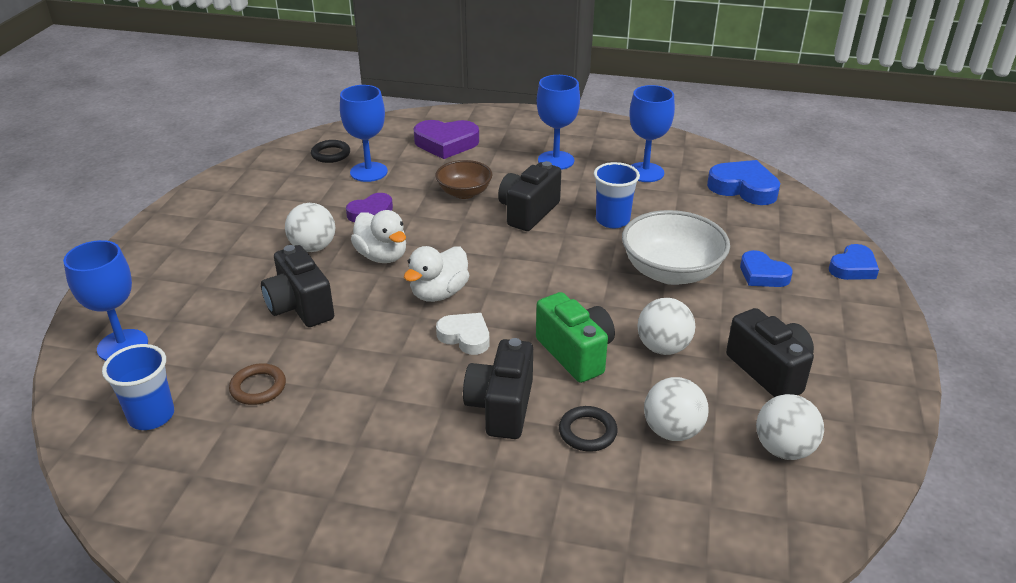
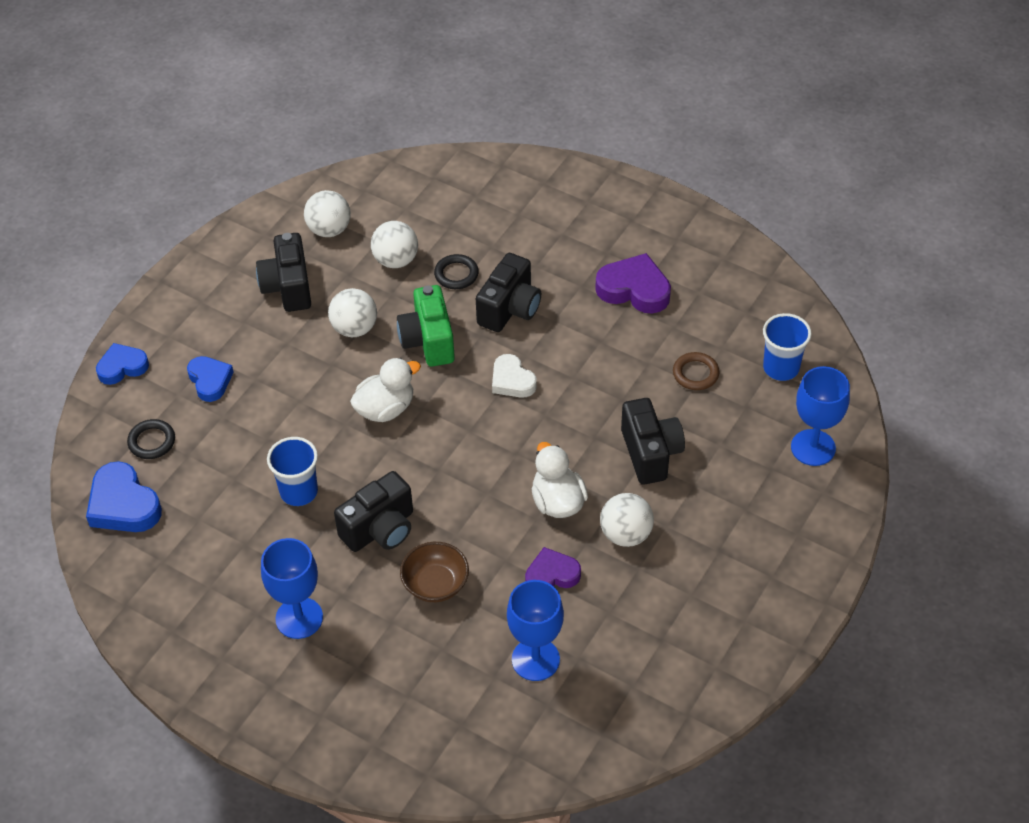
camera: 160 degrees left, 15 degrees up
(331, 154) = (575, 715): black ring -> black ring (152, 441)
(439, 293) = (517, 436): white duck -> white duck (385, 409)
(446, 143) = (418, 697): purple heart -> purple heart (634, 289)
(645, 172) = (210, 563): blue goblet -> none
(671, 272) = (290, 406): white bowl -> none

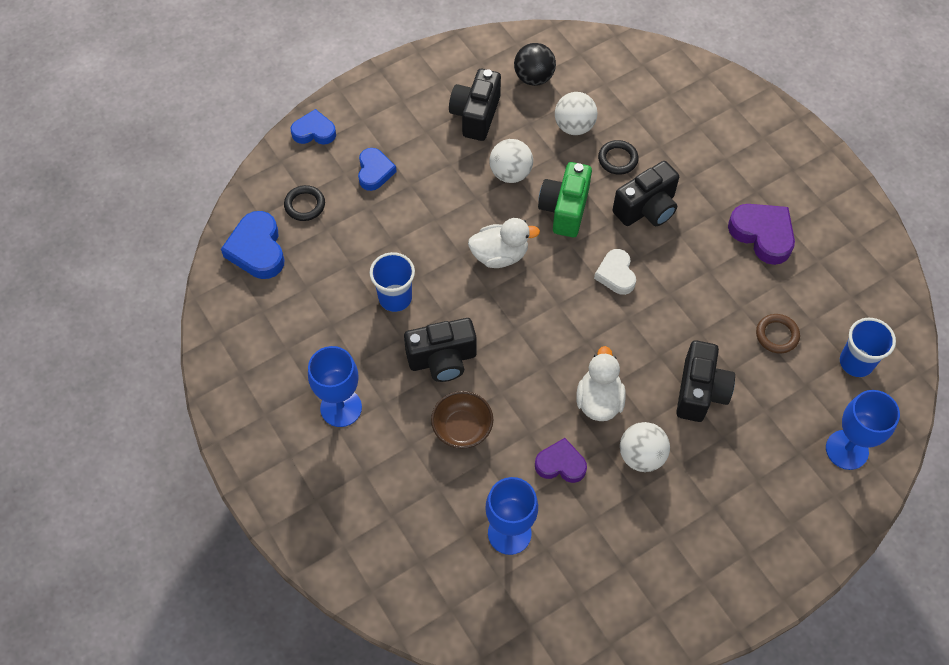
camera: 25 degrees right, 10 degrees up
(329, 230) = (534, 78): white ball -> black ball

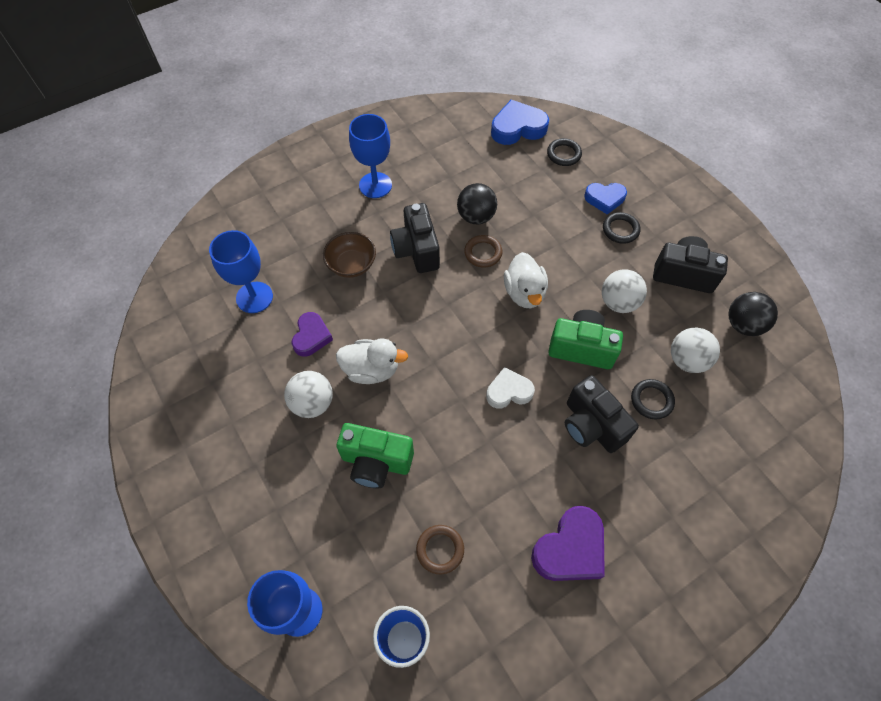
camera: 90 degrees right, 0 degrees up
(314, 131) = (640, 156): blue heart -> none
(395, 298) = (476, 217): blue cup -> black ball
(418, 162) = (620, 230): none -> black ring
(447, 292) = (483, 253): none -> brown ring
(700, 391) = (376, 462): black camera -> green camera

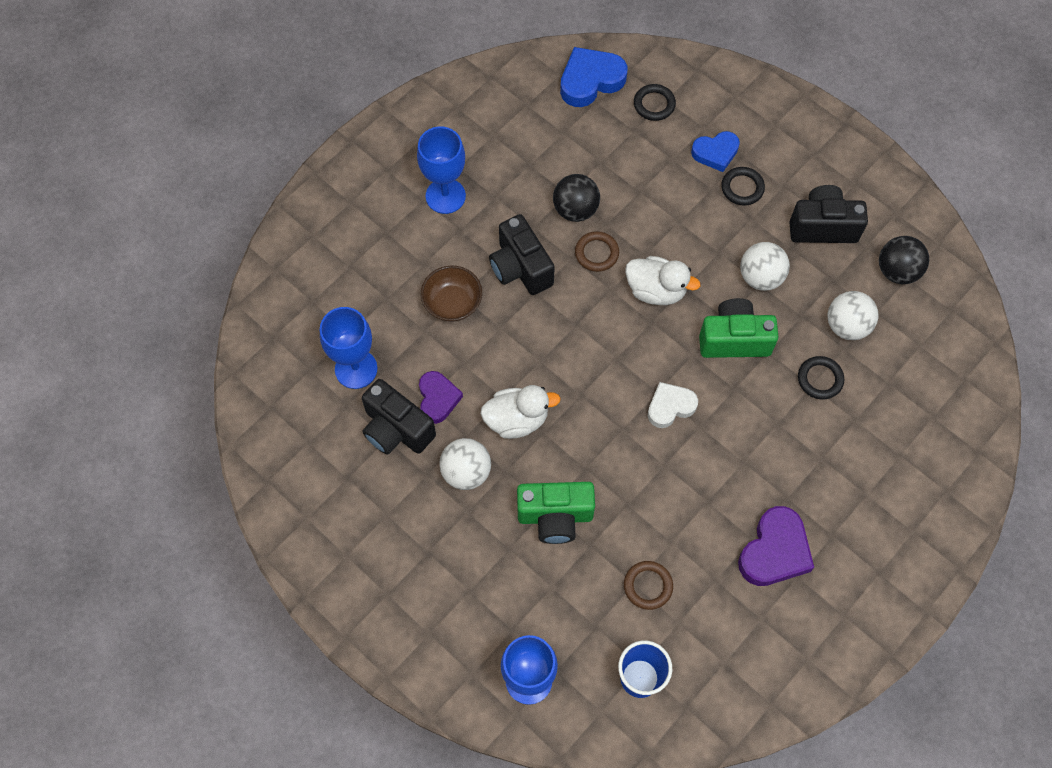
camera: 15 degrees left, 5 degrees up
(524, 293) = (656, 290): white duck -> white duck turned 45 degrees counterclockwise
(591, 425) = (765, 421): black camera -> black camera (396, 429)

